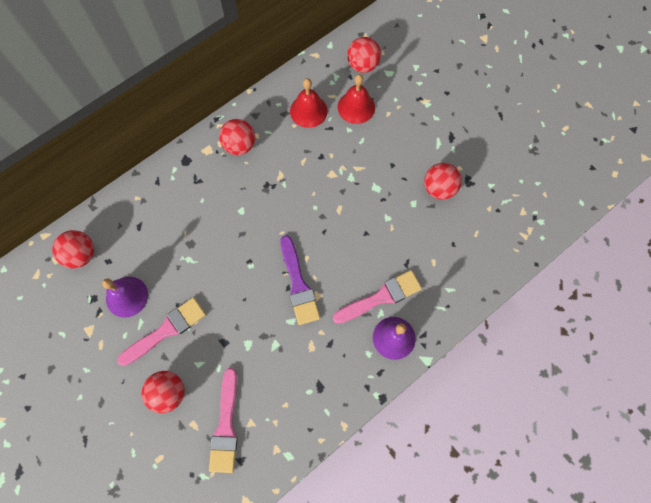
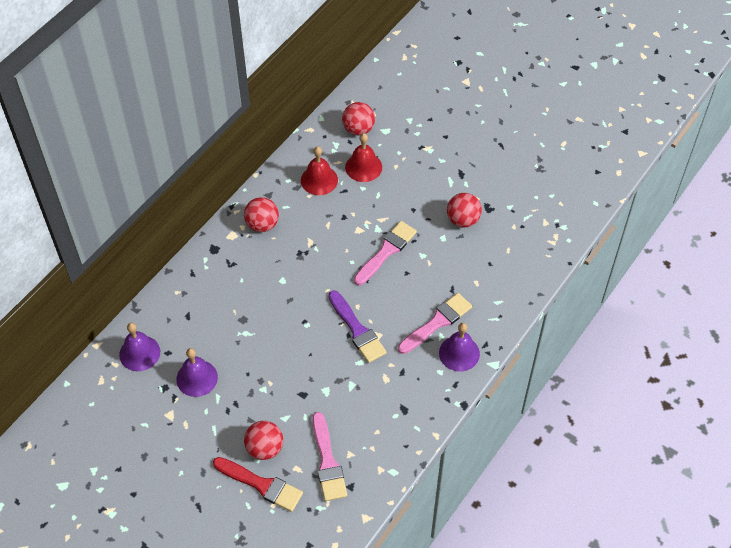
camera: 15 degrees left, 15 degrees down
(81, 255) = (139, 353): red ball -> purple bell
(153, 433) = (261, 485): none -> red brush
(166, 330) = (245, 397): pink brush -> pink brush (386, 251)

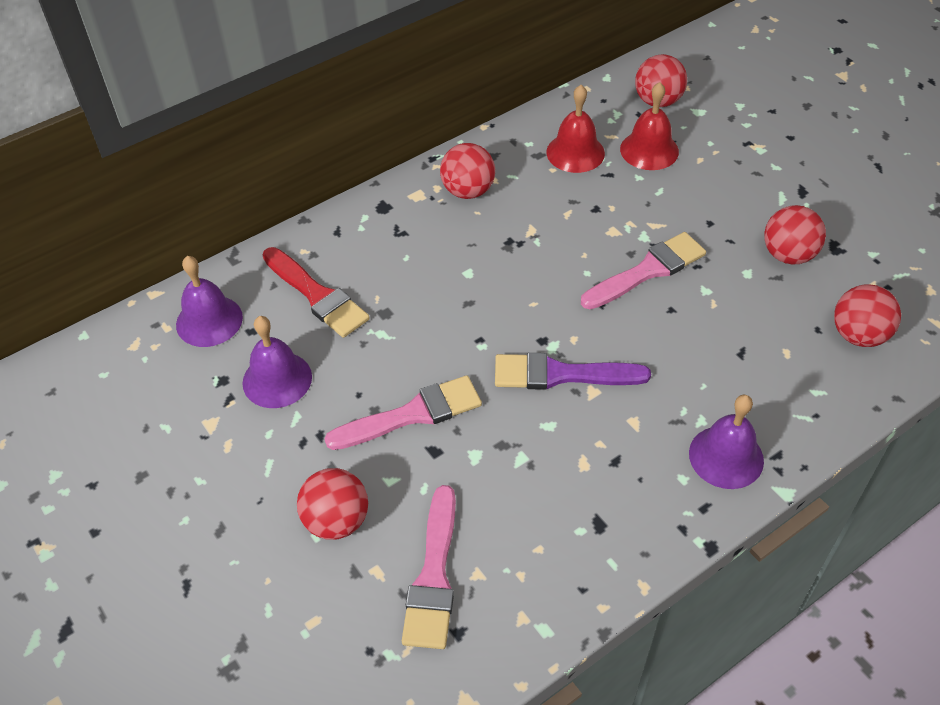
camera: 20 degrees right, 5 degrees down
(261, 485) = (305, 581): red brush -> red brush (317, 295)
(357, 330) = (561, 374): purple brush -> purple brush turned 105 degrees clockwise
(437, 322) = (701, 397): pink brush -> pink brush (412, 414)
(512, 261) = (858, 335): none -> red ball

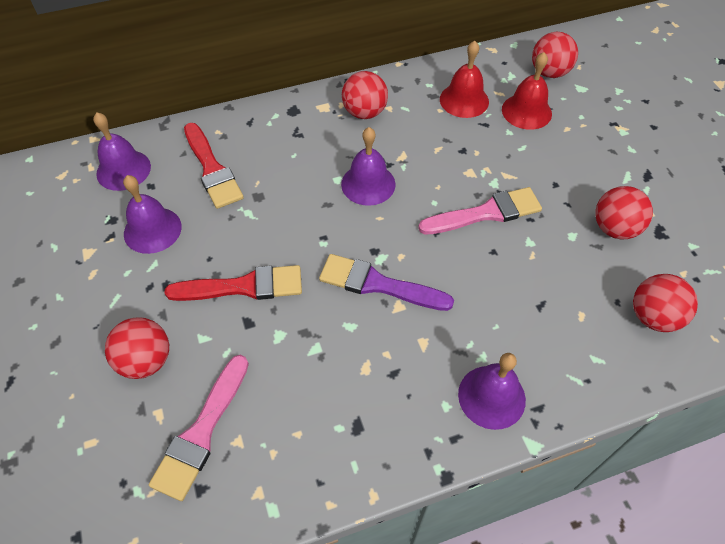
camera: 15 degrees right, 5 degrees up
(412, 414) = (243, 286): pink brush -> red brush
(505, 270) = (368, 184): none -> purple bell

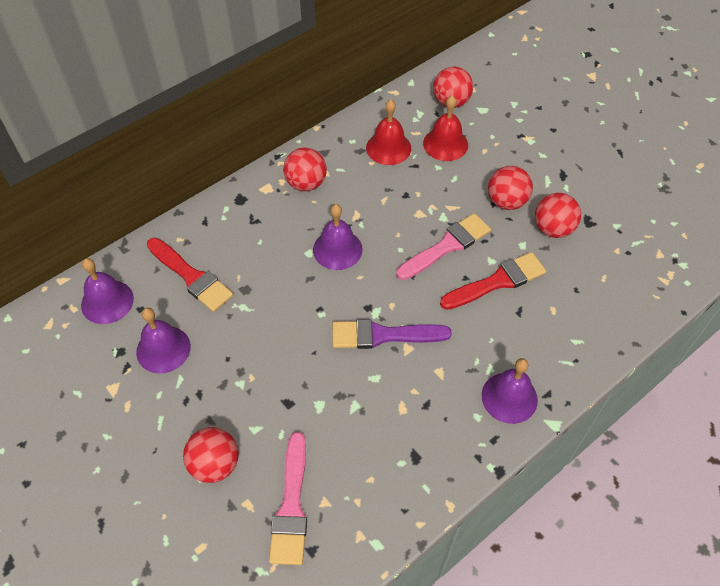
camera: 20 degrees left, 0 degrees up
(243, 286) = (270, 373): red brush -> red brush (497, 281)
(653, 317) = (606, 293): red ball -> red ball (506, 201)

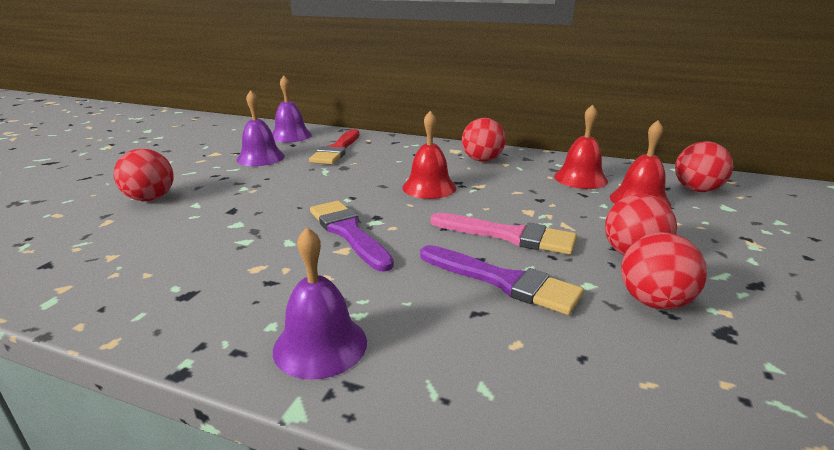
camera: 60 degrees right, 30 degrees down
(291, 506) = (105, 240): pink brush -> none
(337, 249) = (429, 187): purple bell -> red bell
(497, 281) = (504, 281): red brush -> purple brush

